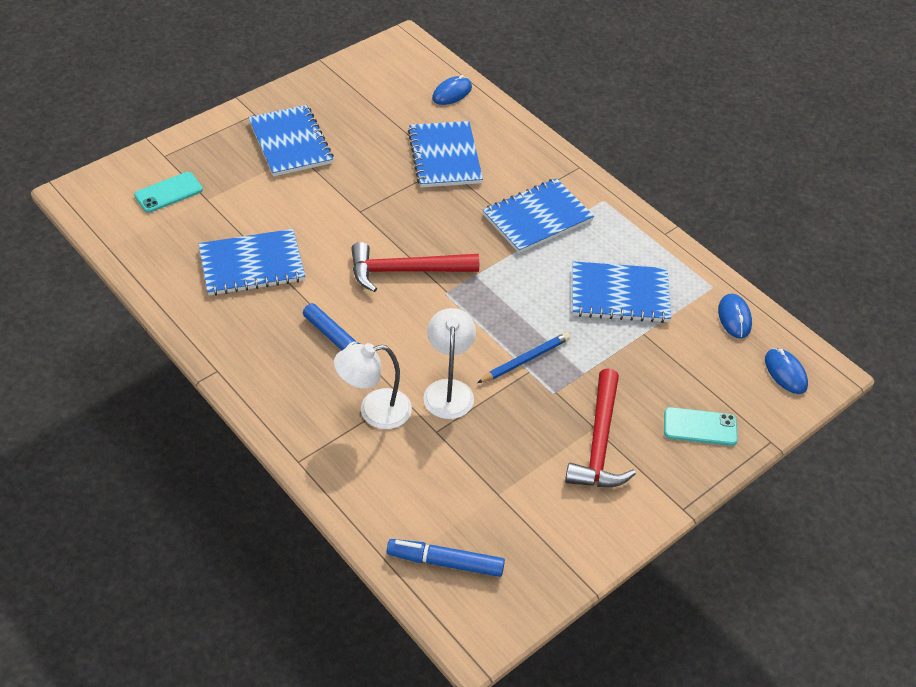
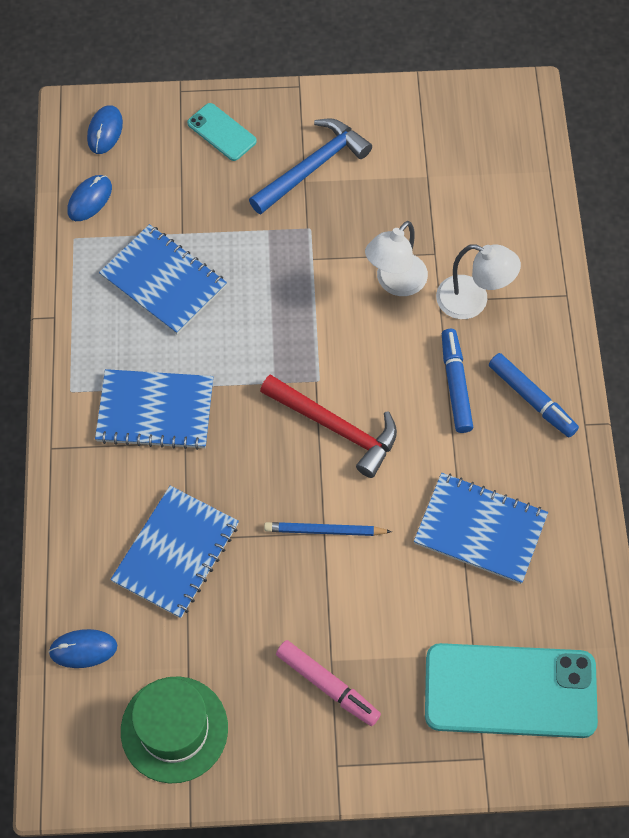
camera: 140 degrees left, 15 degrees up
(168, 192) = (510, 691): turquoise phone -> turquoise phone, size x2.07
(290, 143) = (327, 686): blue notebook -> pink marker
(364, 86) = (174, 729): none -> green hat
(445, 562) = (507, 152): blue marker -> blue marker (532, 399)
(525, 360) = (306, 270): blue pencil -> blue pencil (324, 531)
(599, 442) = (313, 167): red hammer -> blue hammer

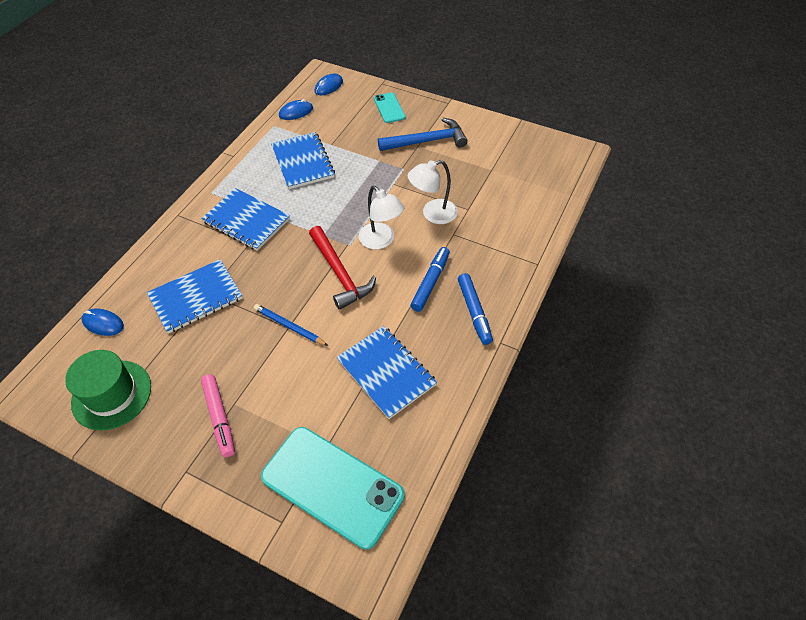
camera: 30 degrees right, 10 degrees down
(472, 301) = (473, 242): white lamp -> white lamp (381, 241)

